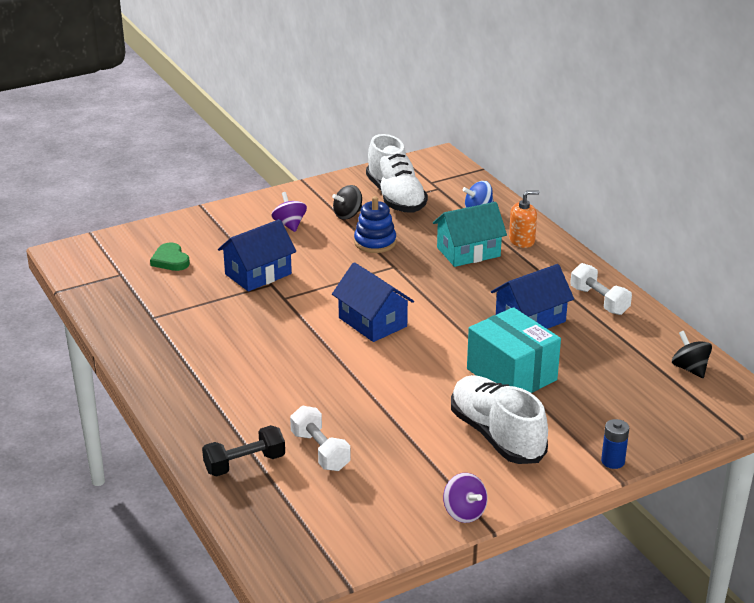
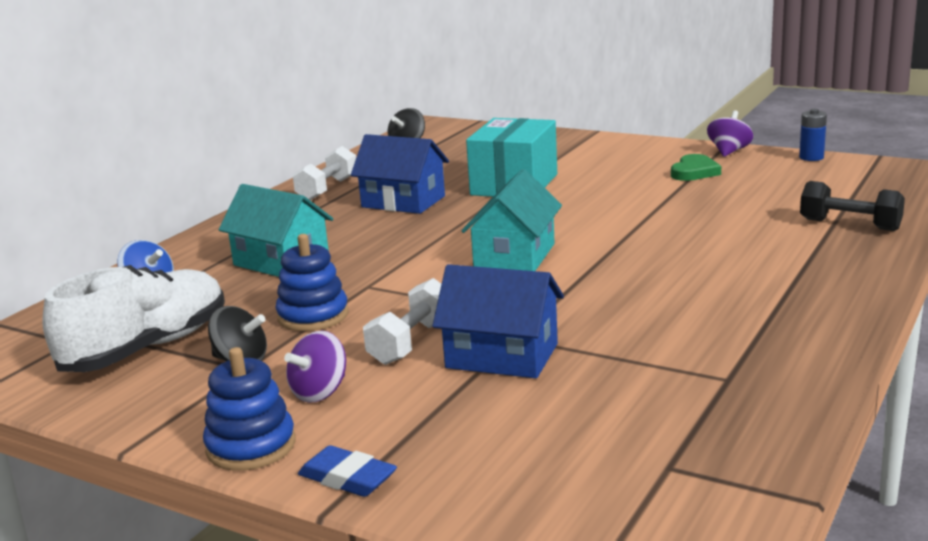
camera: 120 degrees left, 10 degrees down
(170, 260) = (560, 442): green heart -> green heart (694, 172)
(214, 214) = (347, 478): none -> blue eraser
(266, 202) = (251, 446): none -> blue stacking toy
(320, 451) = (766, 207): white dumbbell -> white dumbbell (412, 342)
(372, 322) = (514, 256): blue house -> turquoise house
(496, 435) = (615, 167): white shoe -> none
(522, 240) = (221, 246): orange soap dispenser -> none
(613, 461) = (579, 136): blue battery -> blue battery (811, 157)

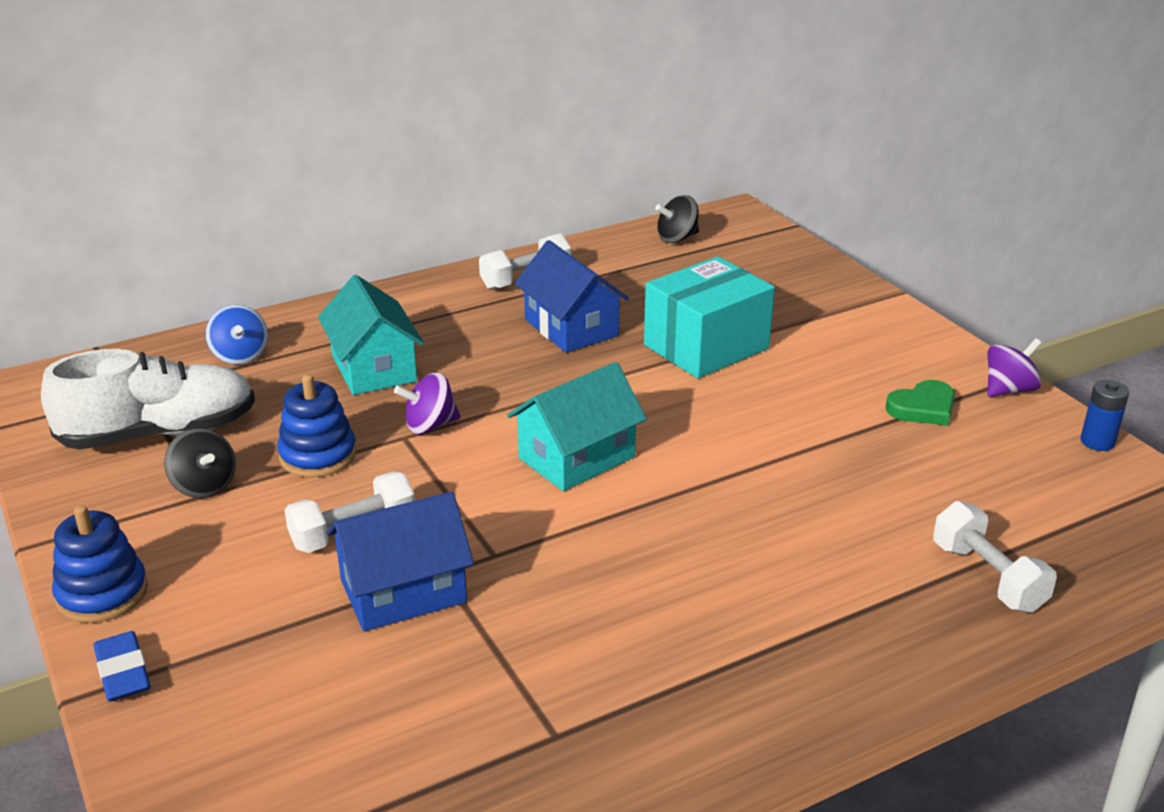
camera: 30 degrees right, 10 degrees up
(320, 392) = (216, 557): purple spinning top -> purple spinning top (430, 425)
(502, 356) = (403, 591): blue house -> blue house turned 75 degrees counterclockwise
(850, 225) = (987, 577): black dumbbell -> white dumbbell

